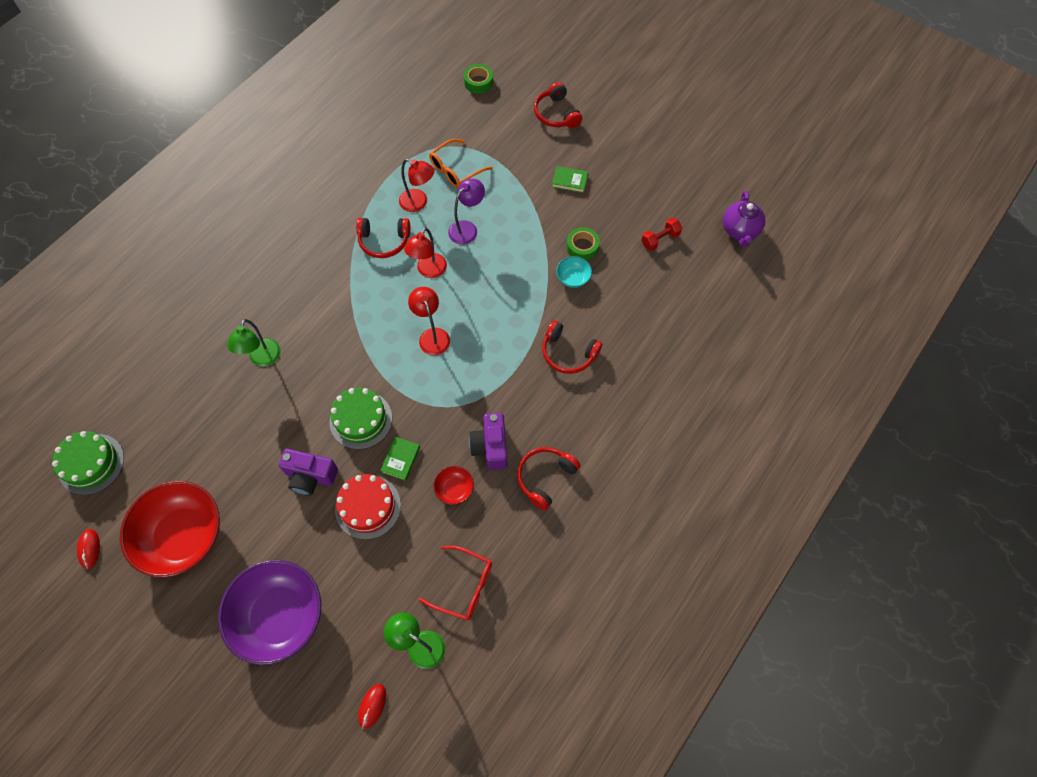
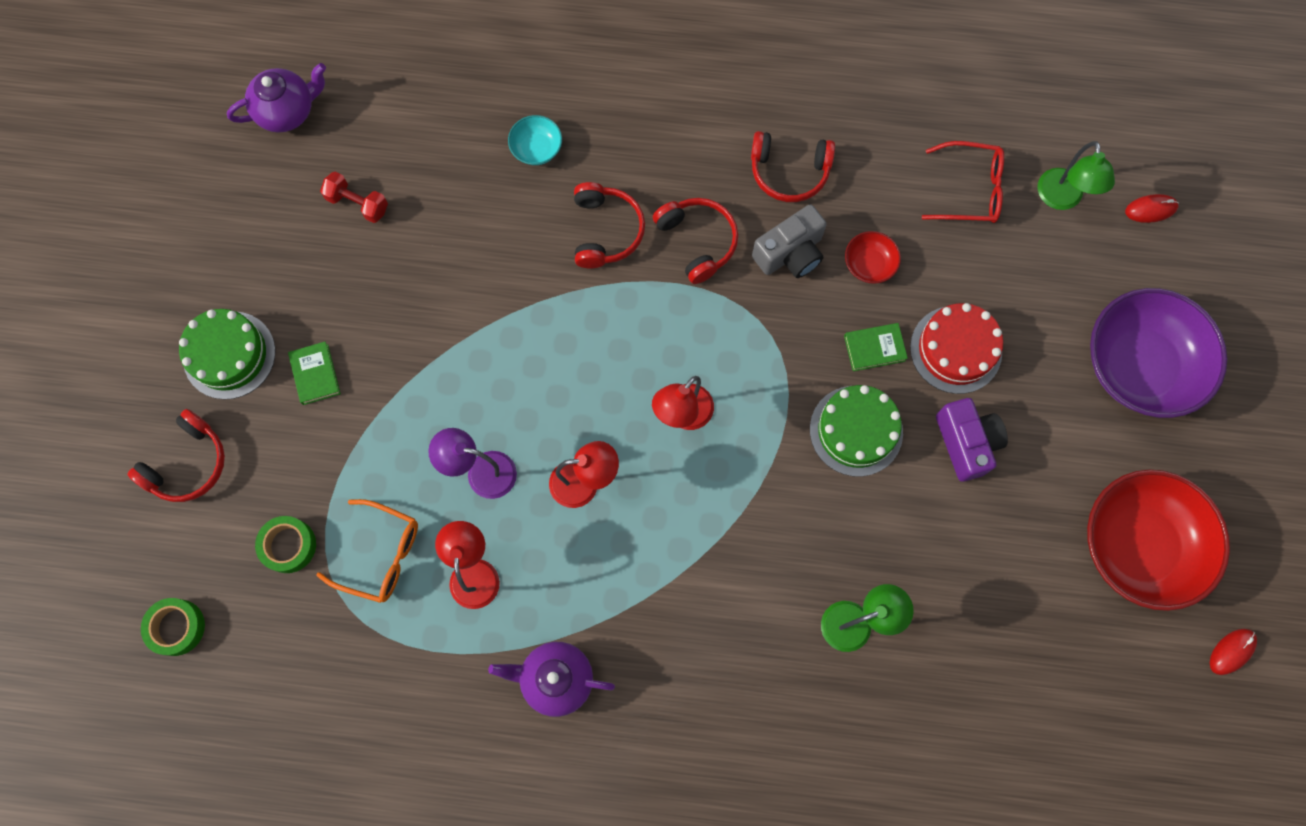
camera: 120 degrees left, 10 degrees up
(91, 464) = (1141, 743): green cake -> green cake (229, 355)
(342, 212) = (556, 679): none -> purple teapot
(384, 241) = (571, 579): red headphones -> red headphones (698, 241)
(464, 586) = (970, 190): red glasses -> red glasses turned 105 degrees clockwise
(490, 447) = (790, 253): purple camera -> grey camera
(573, 278) = (485, 283): turquoise bowl -> turquoise bowl (536, 148)
(582, 247) = (426, 297): green tape -> green tape (288, 545)

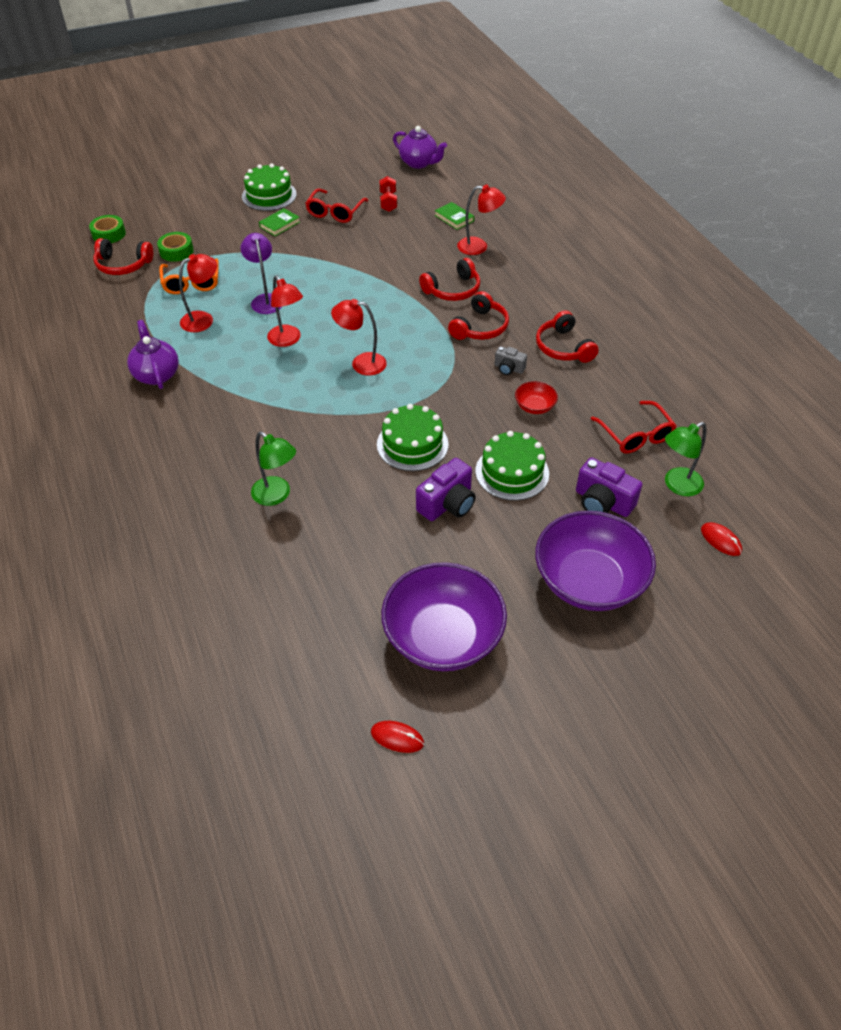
camera: 60 degrees right, 25 degrees down
(188, 464) = (200, 205): red headphones -> red headphones (123, 265)
(335, 286) = (335, 212): none -> red glasses
(536, 148) = (479, 247): turquoise bowl -> red lamp
(790, 253) = (509, 368): grey camera -> grey camera, size x0.58
(874, 348) = (478, 431): green book -> green book (454, 218)
(955, 349) = (512, 472): red cake -> green cake
(1045, 286) = (602, 502): none -> purple camera
(1137, 545) = (443, 637): red bowl -> purple bowl

